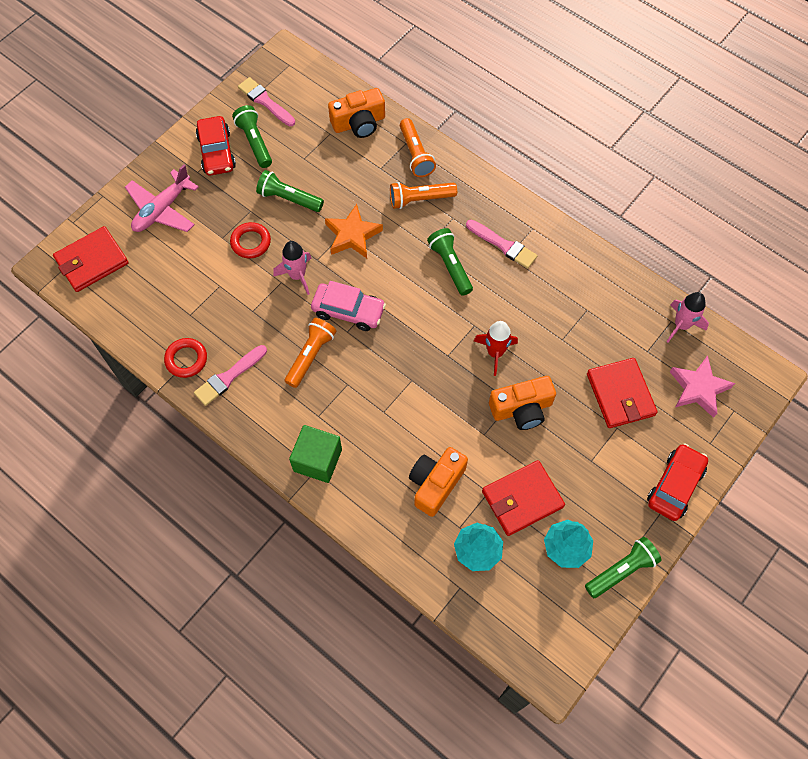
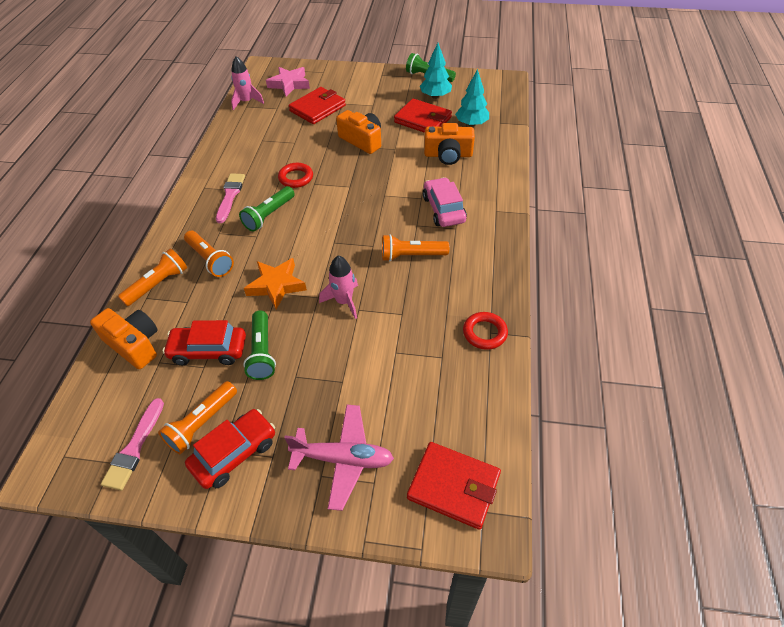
camera: 120 degrees left, 15 degrees down
(229, 377) = (473, 295): pink brush -> none
(251, 242) = (332, 354): red ring -> red ring (296, 178)
(255, 142) = (202, 423): green flashlight -> orange flashlight
(317, 460) = (487, 212): green cube -> none
(348, 311) = (354, 253): pink car -> pink car (443, 209)
(495, 352) = (329, 166): red rocket -> none
(675, 485) = (361, 75): red car -> red car (208, 350)

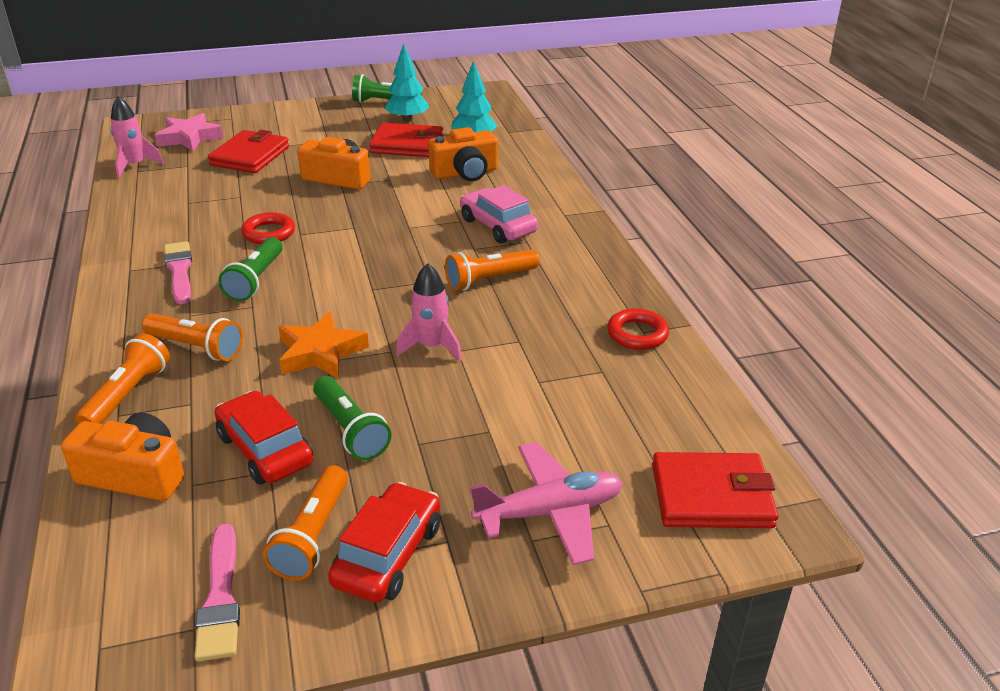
camera: 25 degrees left, 15 degrees down
(208, 350) = (265, 449): red car -> red car turned 75 degrees clockwise

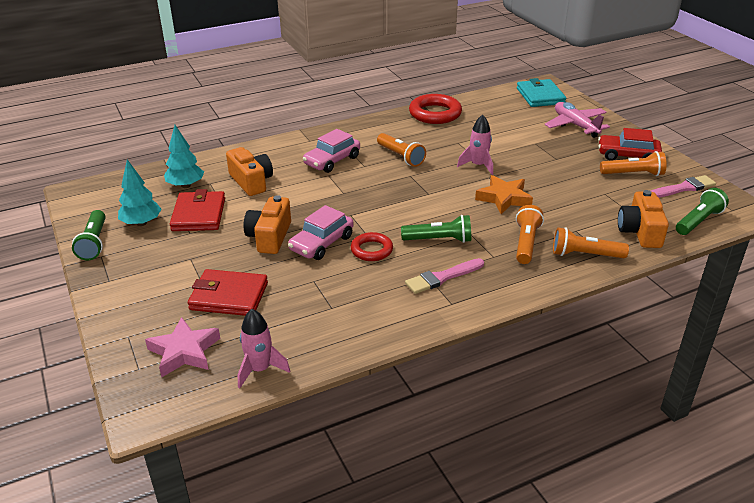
camera: 100 degrees left, 0 degrees up
(265, 449) = (592, 198): red car -> none
(304, 205) = (322, 243): none -> pink car
(350, 430) = (561, 177): green flashlight -> green flashlight (698, 221)
(637, 334) = (435, 113): red ring -> red ring, size x1.64
(711, 495) = (540, 96): red wallet -> turquoise wallet

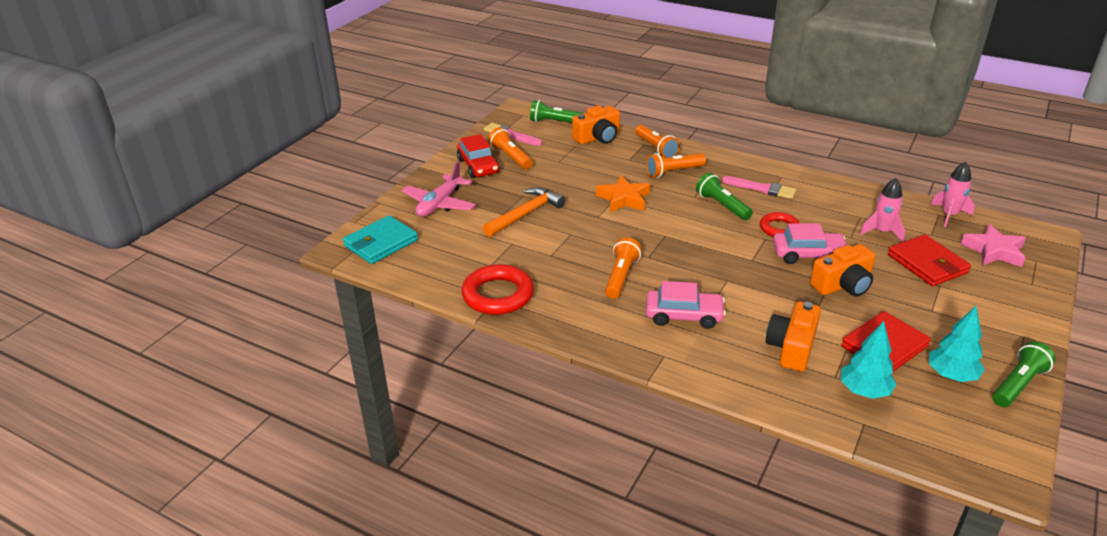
camera: 125 degrees left, 0 degrees up
(478, 166) = (584, 228): pink rocket -> pink rocket (882, 232)
(525, 151) = (525, 214): none -> orange hammer

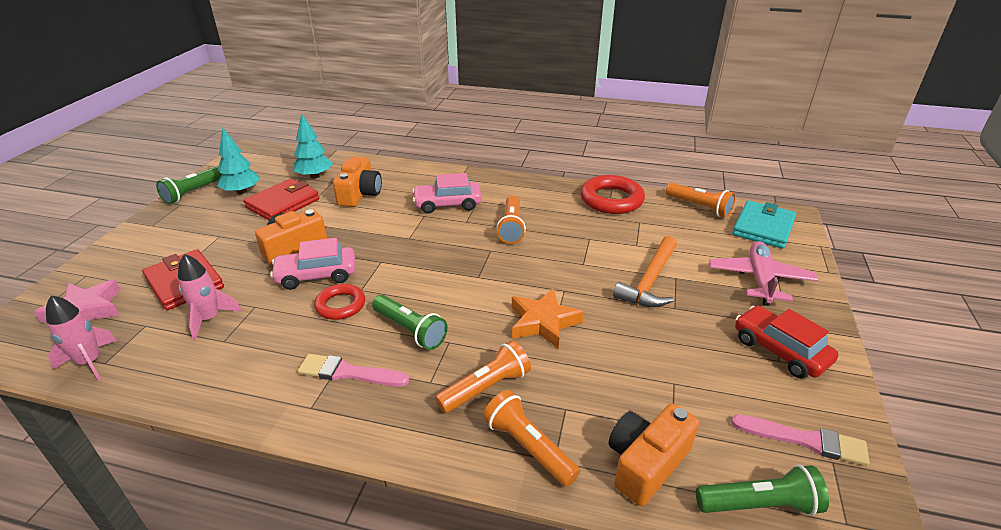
camera: 165 degrees right, 0 degrees up
(510, 157) = (752, 379): orange flashlight -> orange flashlight (699, 207)

